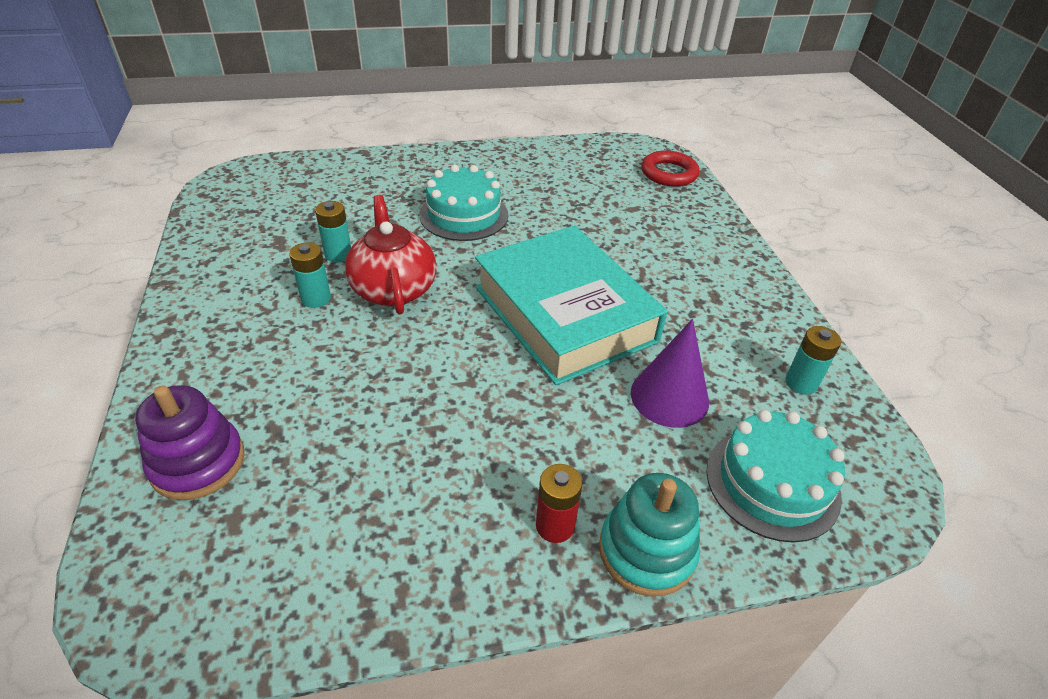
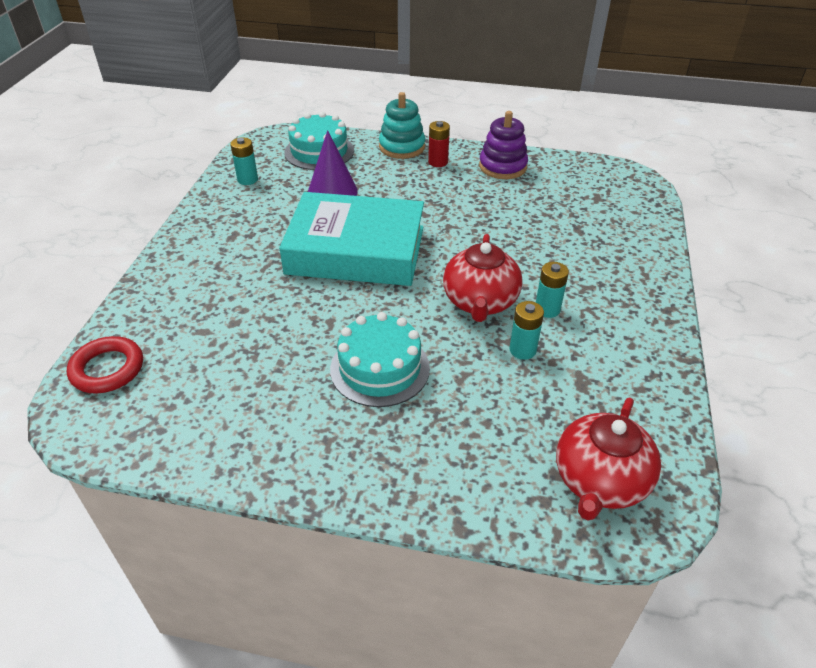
camera: 155 degrees left, 0 degrees up
(198, 462) = (622, 224): purple stacking toy -> purple stacking toy (502, 167)
(268, 186) = (599, 481): none -> red teapot
(564, 314) = (356, 250): turquoise book -> turquoise book turned 75 degrees counterclockwise

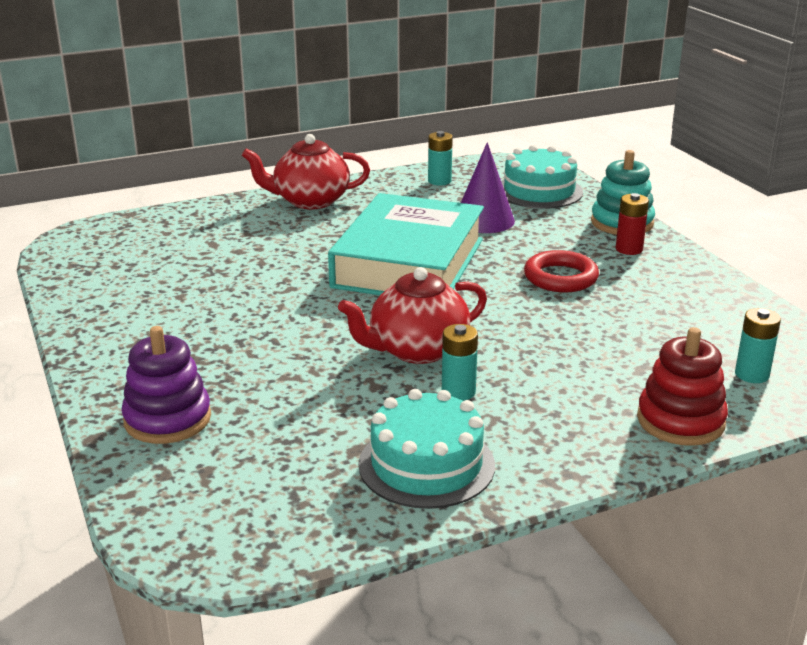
camera: 55 degrees right, 15 degrees down
(107, 369) = (131, 229): red ring -> red ring (560, 277)
(356, 250) = (408, 263): turquoise book -> turquoise book turned 45 degrees clockwise
(380, 368) = (255, 332): turquoise cake -> turquoise cake (426, 464)
(502, 167) = (688, 285): purple stacking toy -> purple stacking toy (167, 419)
(522, 350) = (371, 397): turquoise battery -> turquoise battery (751, 374)
(599, 481) = (220, 500): red teapot -> red teapot (310, 201)
(642, 245) = (680, 421): none -> red stacking toy

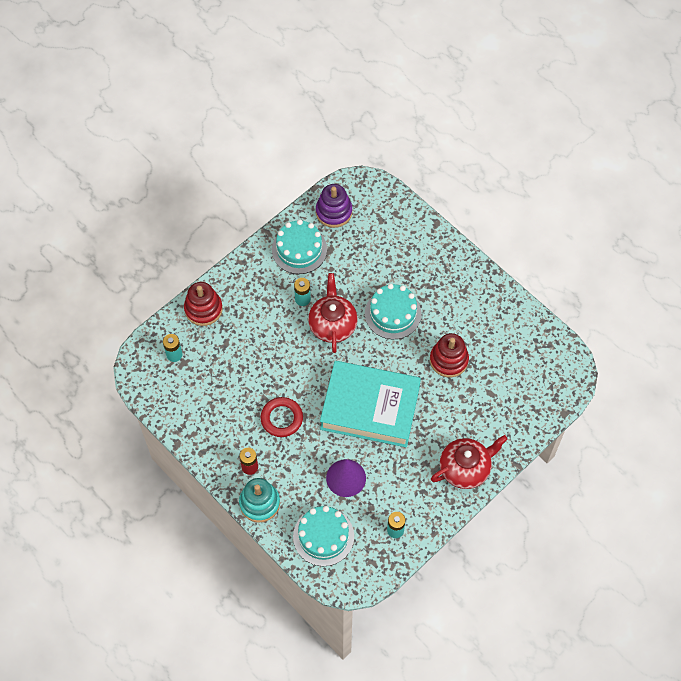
camera: 160 degrees right, 35 degrees up
(167, 419) = (414, 243): purple stacking toy -> purple stacking toy (334, 212)
(244, 280) = (448, 360): none -> red stacking toy
(294, 341) = (393, 313): none -> turquoise cake
(408, 263) = (370, 407): turquoise book -> turquoise book turned 75 degrees counterclockwise
(417, 350) = (332, 325): red teapot -> red teapot turned 45 degrees counterclockwise

